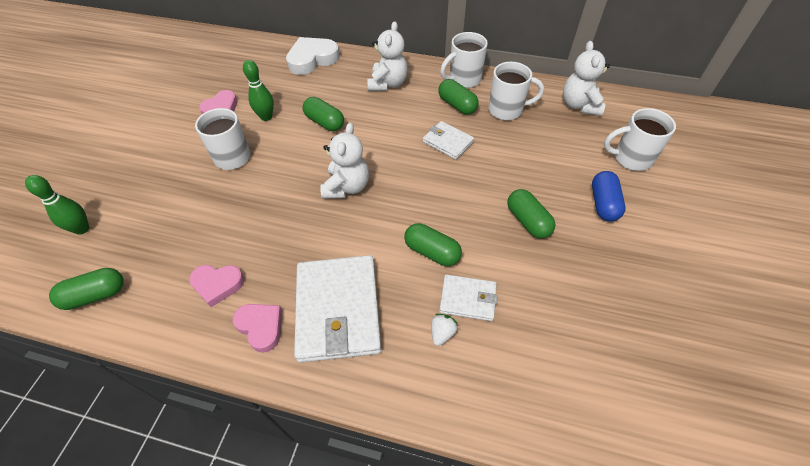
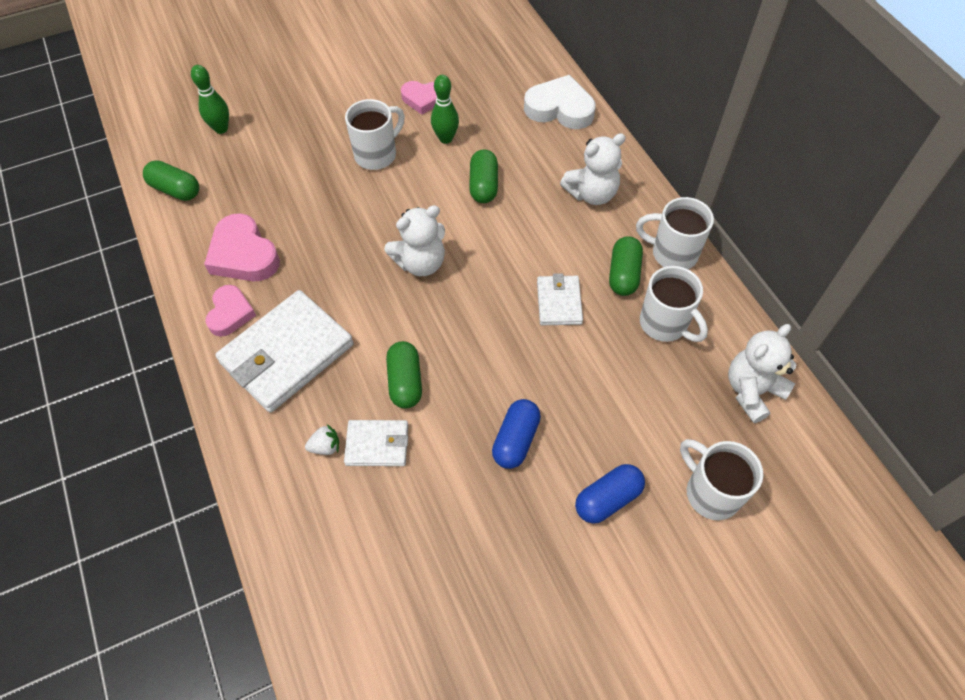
camera: 50 degrees right, 5 degrees up
(217, 285) = (243, 254): pink heart -> pink heart, size x1.55
(467, 299) = (377, 444): white wallet -> white wallet turned 60 degrees counterclockwise
(527, 221) = (515, 440): green capsule -> blue capsule

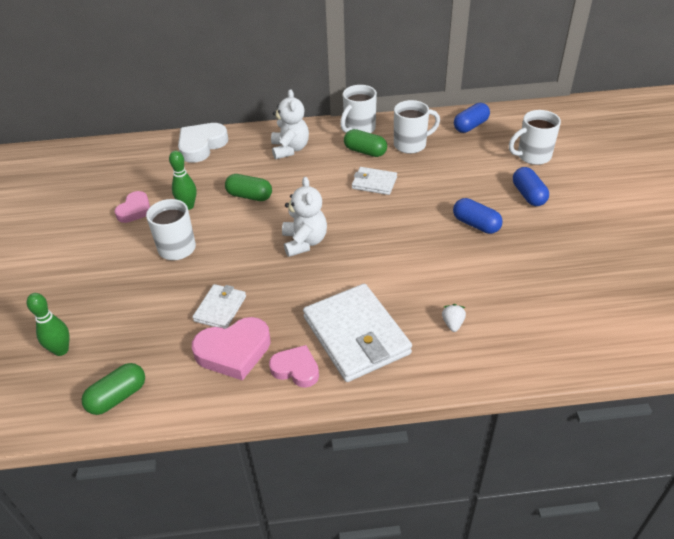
camera: 70 degrees left, 15 degrees down
(377, 444) = (459, 294): white wallet -> white wallet (220, 309)
(405, 382) = (410, 269): green capsule -> none
(752, 391) = (470, 126): white teddy bear -> blue capsule

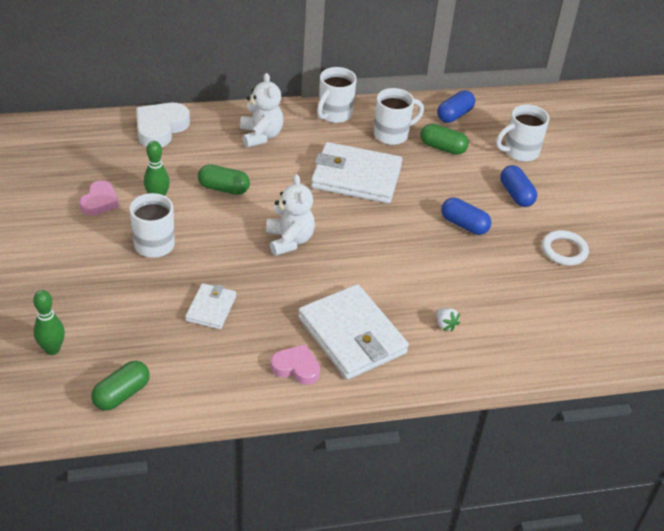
camera: 10 degrees left, 0 degrees up
(234, 351) = (232, 351): pink heart -> none
(365, 151) = (343, 141): green capsule -> green capsule (442, 148)
(374, 183) = (356, 177): white wallet -> white wallet, size x1.92
(452, 324) = (445, 325): white strawberry -> white strawberry turned 150 degrees clockwise
(577, 247) = (564, 250): none -> white ring

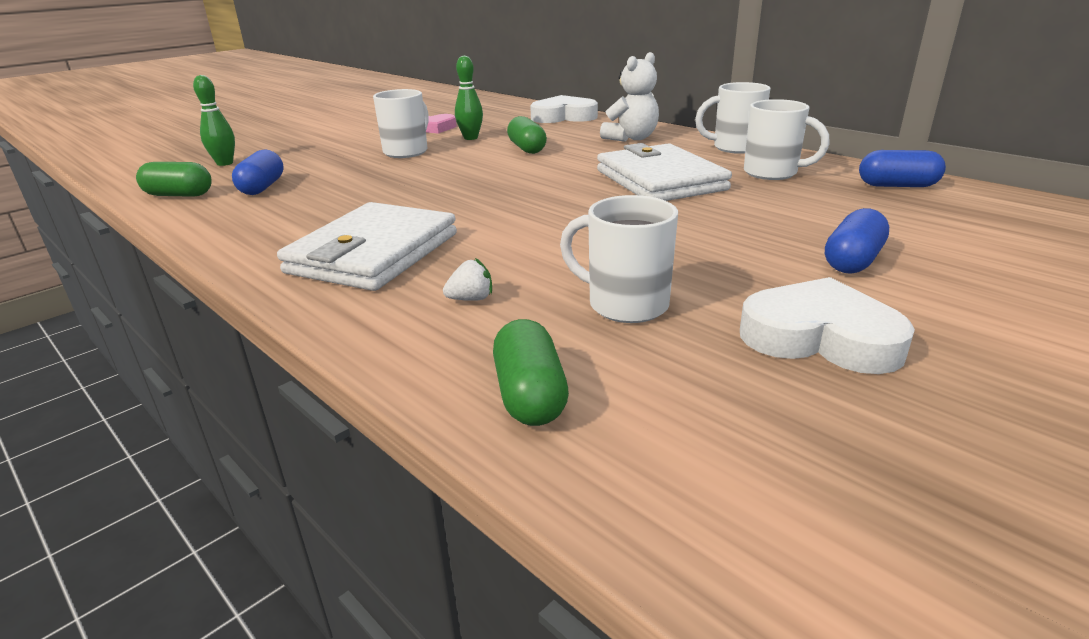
camera: 60 degrees right, 15 degrees down
(211, 308) = (341, 189): white wallet -> none
(289, 240) = (496, 186): white teddy bear -> none
(296, 367) = (282, 244): pink heart -> none
(442, 148) = (820, 197): green capsule -> green capsule (530, 395)
(445, 325) = (471, 299): white strawberry -> white strawberry turned 135 degrees counterclockwise
(464, 225) = (705, 249): blue capsule -> blue capsule (262, 187)
(519, 152) = (947, 236): white mug -> white mug (624, 304)
(564, 250) = (820, 337): white ring -> white heart

